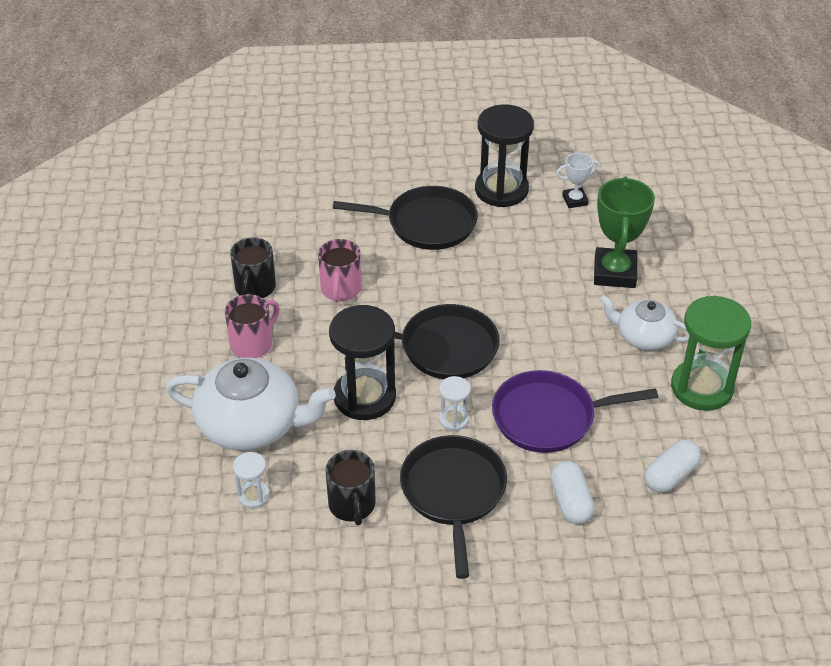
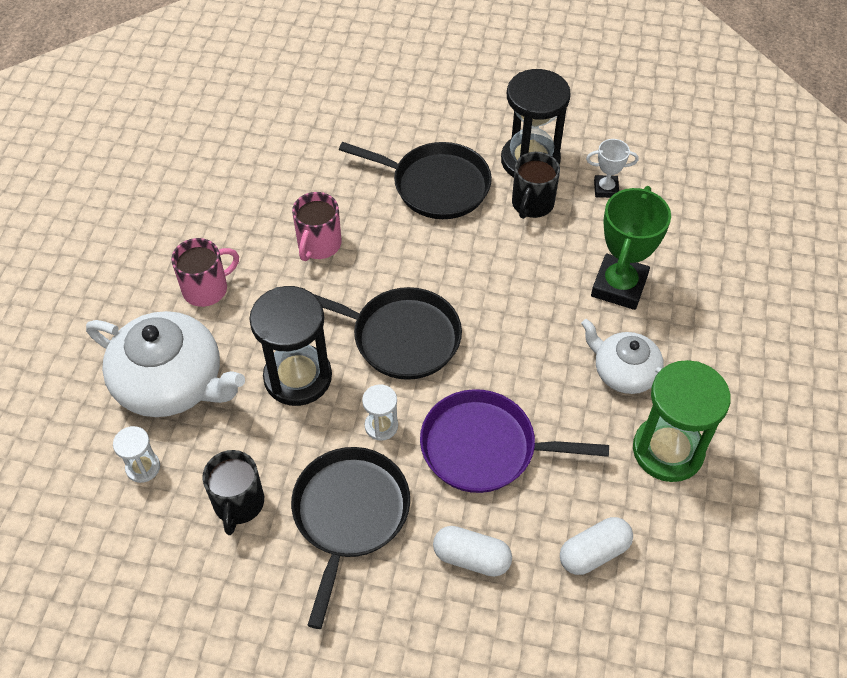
camera: 15 degrees right, 10 degrees up
(255, 288) = (232, 224): black mug -> black mug (532, 204)
(570, 502) = (471, 558): white capsule -> white capsule turned 75 degrees counterclockwise

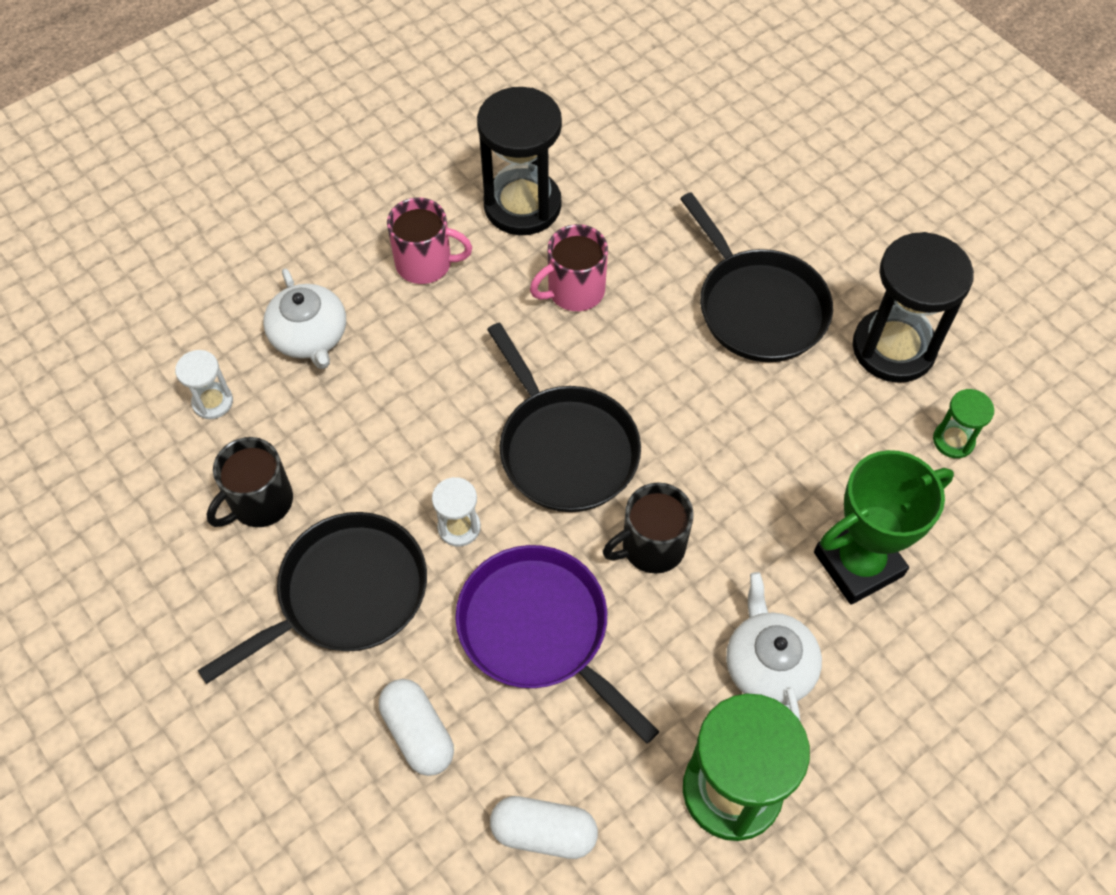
camera: 40 degrees right, 5 degrees up
(171, 382) = (310, 336): white teapot -> white teapot, size x0.59
(298, 377) = (427, 416): black hourglass -> black hourglass (522, 205)
(532, 204) = (847, 400): black mug -> black mug (651, 546)
(606, 189) = (953, 440): white trophy -> green hourglass

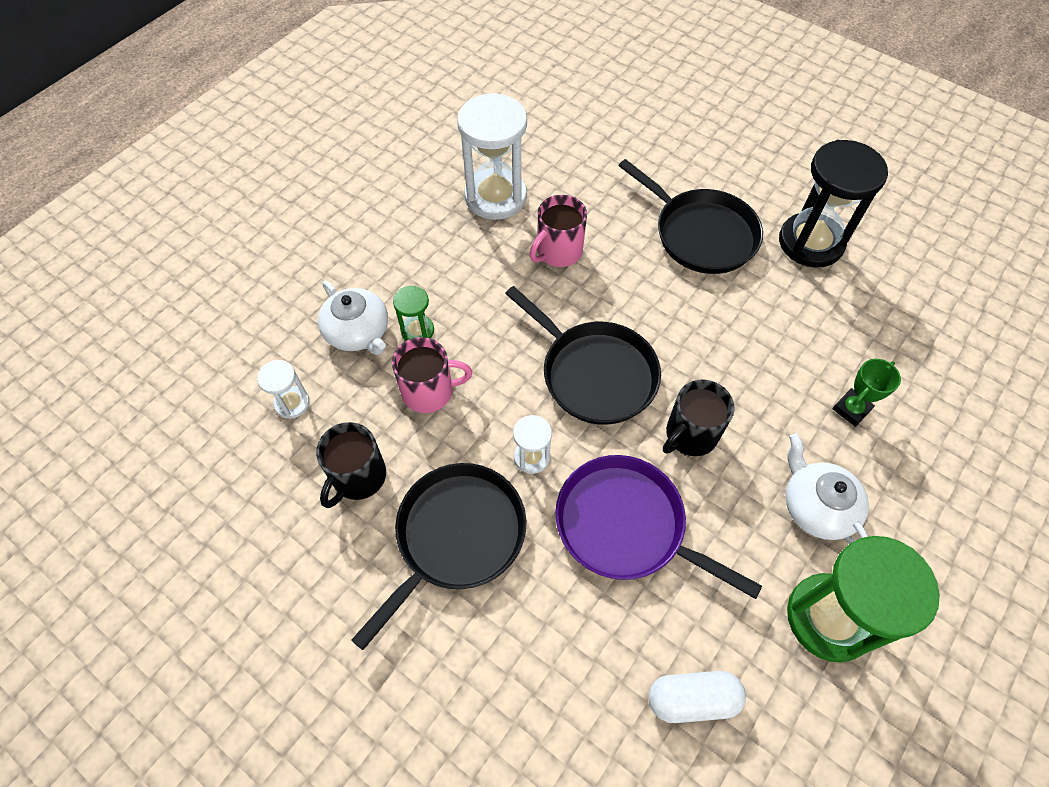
camera: 15 degrees left, 0 degrees up
(418, 733) = (557, 641): white capsule -> none
(425, 263) = (434, 255): pink mug -> pink mug (429, 391)
(522, 205) = (495, 197): black hourglass -> white hourglass
(858, 564) = (851, 409): green trophy -> green trophy, size x0.53
(953, 440) = (881, 300): green hourglass -> green hourglass (417, 331)

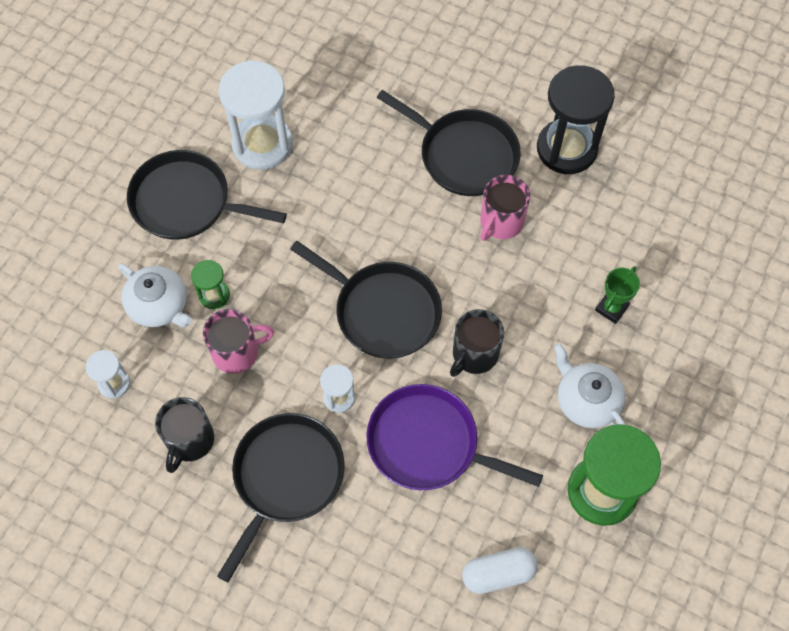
camera: 10 degrees left, 5 degrees up
(408, 238) = (186, 202): none -> black pan
(558, 251) = (332, 194): pink mug -> pink mug (500, 222)

